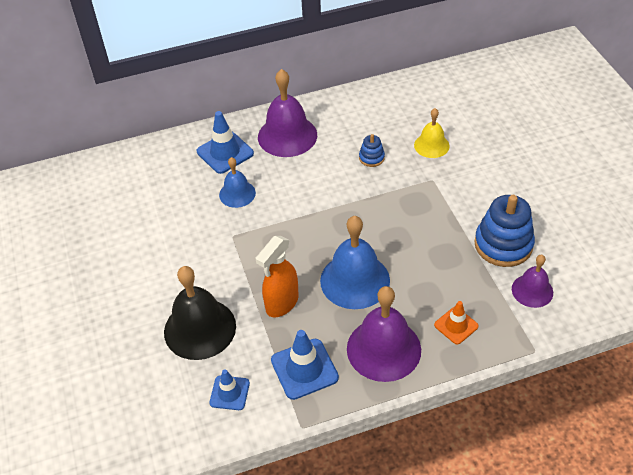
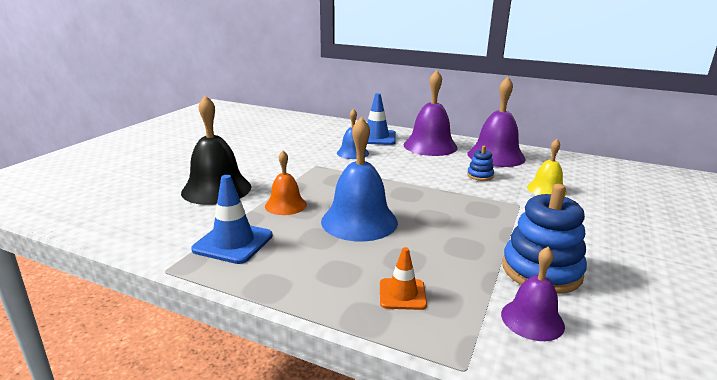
camera: 40 degrees right, 25 degrees down
(229, 393) = (167, 224): blue traffic cone -> none
(281, 303) = (285, 205): orange spray bottle -> orange bell
(383, 349) = (310, 268): purple bell -> purple bell (496, 156)

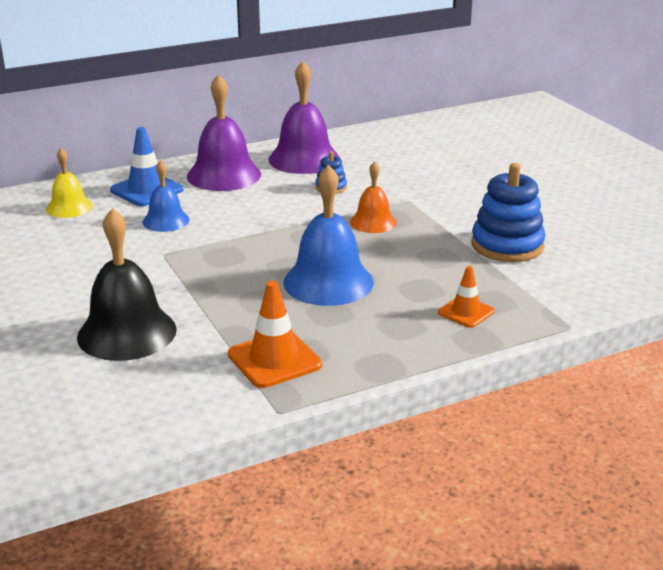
camera: 50 degrees left, 5 degrees up
(233, 242) = (274, 360): blue traffic cone -> orange traffic cone
(285, 205) = (235, 306): orange bell -> orange bell (373, 222)
(532, 319) = (553, 279): purple bell -> none
(546, 189) = (401, 176): yellow bell -> yellow bell (69, 207)

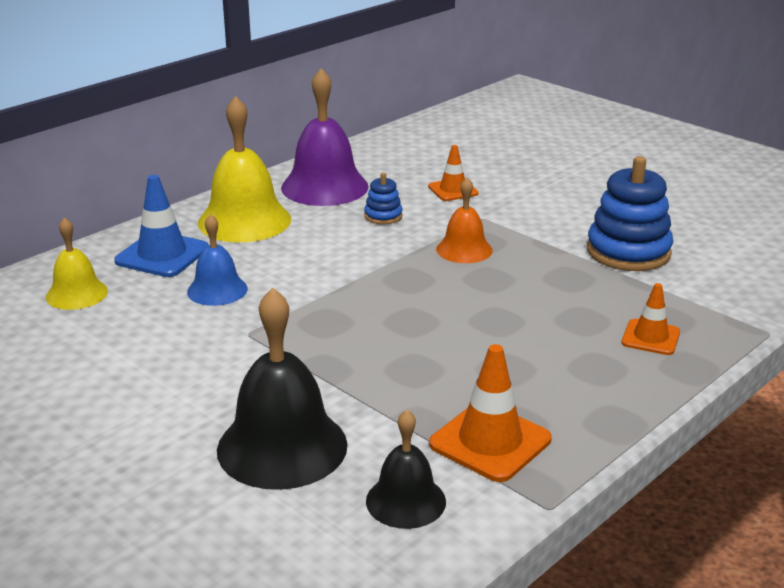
camera: 20 degrees left, 0 degrees up
(181, 385) = (405, 501): none -> black bell
(224, 175) = (244, 221): purple bell -> yellow bell
(328, 282) = (473, 331): blue bell -> none
(403, 176) = (453, 190): none -> orange traffic cone

